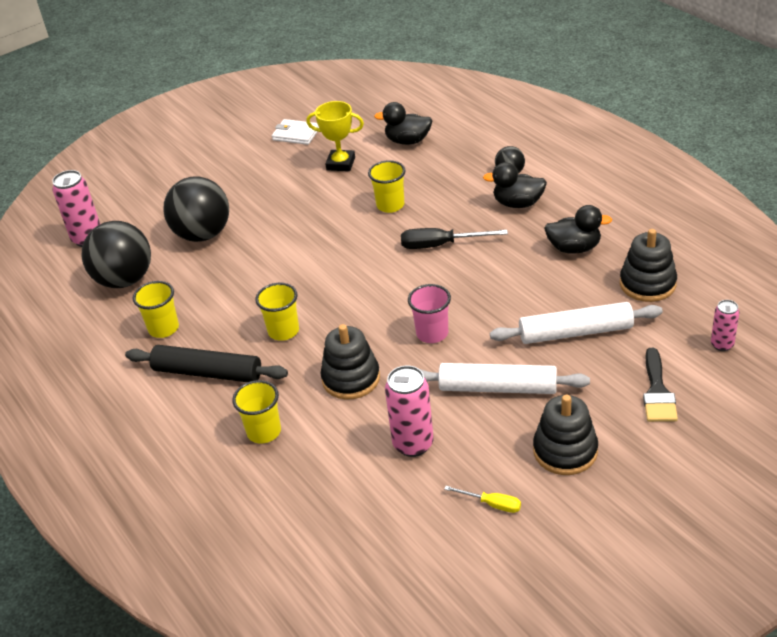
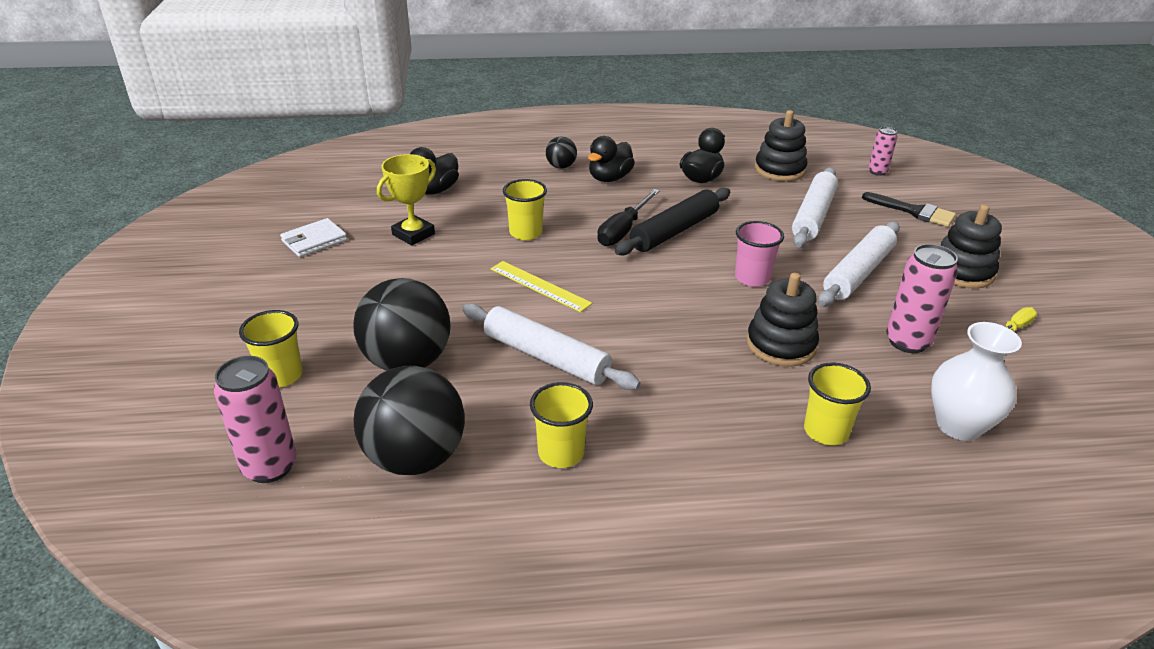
camera: 65 degrees left, 5 degrees down
(207, 373) = (684, 442): black rolling pin -> black rolling pin (674, 231)
(249, 282) = (546, 357): none -> white rolling pin
(283, 331) = (661, 362): yellow cup -> yellow cup (281, 375)
(320, 498) = (958, 425): none -> white vase
(327, 243) = (540, 286): none -> yellow ruler

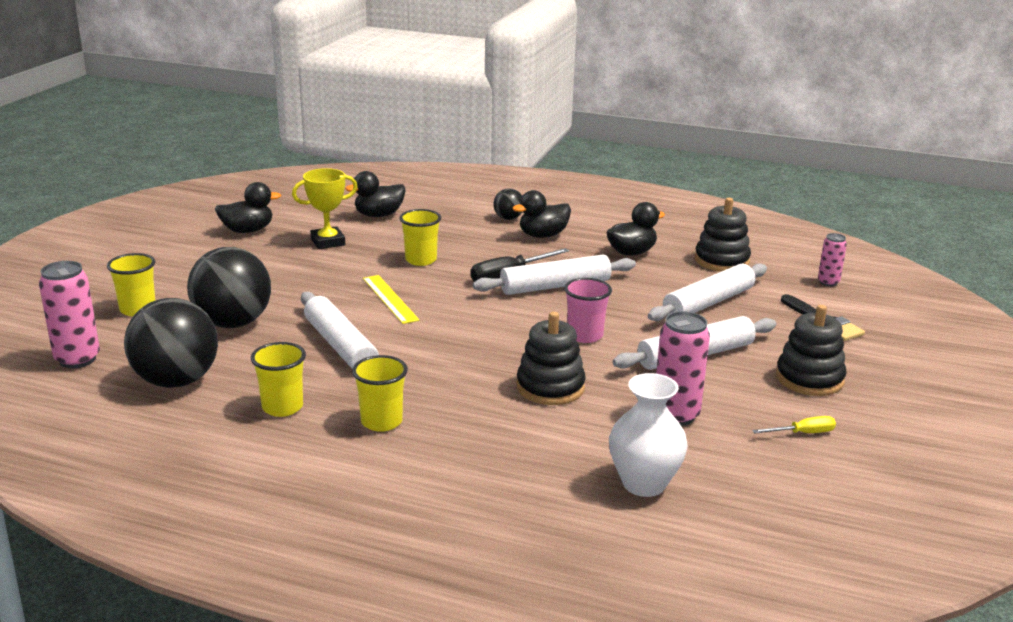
camera: 25 degrees right, 10 degrees down
(314, 241) = (248, 230): white wallet -> black duck
(674, 231) = (555, 286): black rolling pin -> white rolling pin
(826, 431) = (514, 453): yellow cup -> yellow cup (381, 422)

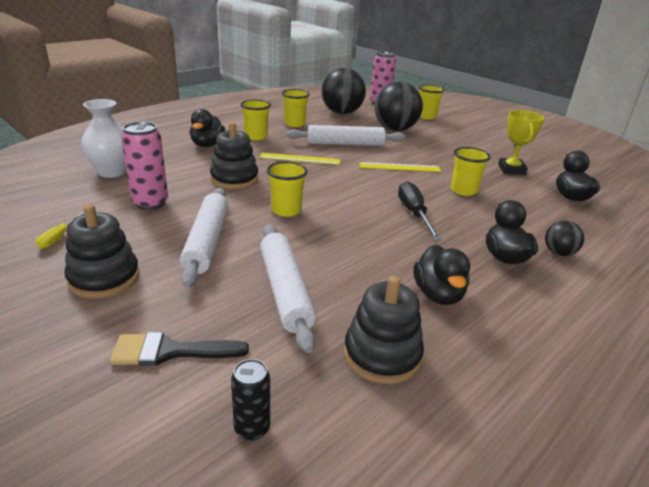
camera: 115 degrees right, 5 degrees up
(248, 230) = (539, 152): black duck -> black duck (207, 145)
(434, 364) = (300, 159): none -> yellow ruler
(555, 286) = (380, 226): white rolling pin -> none
(585, 335) = (286, 210): pink cup -> yellow cup
(828, 282) = (252, 428): pink can -> black can

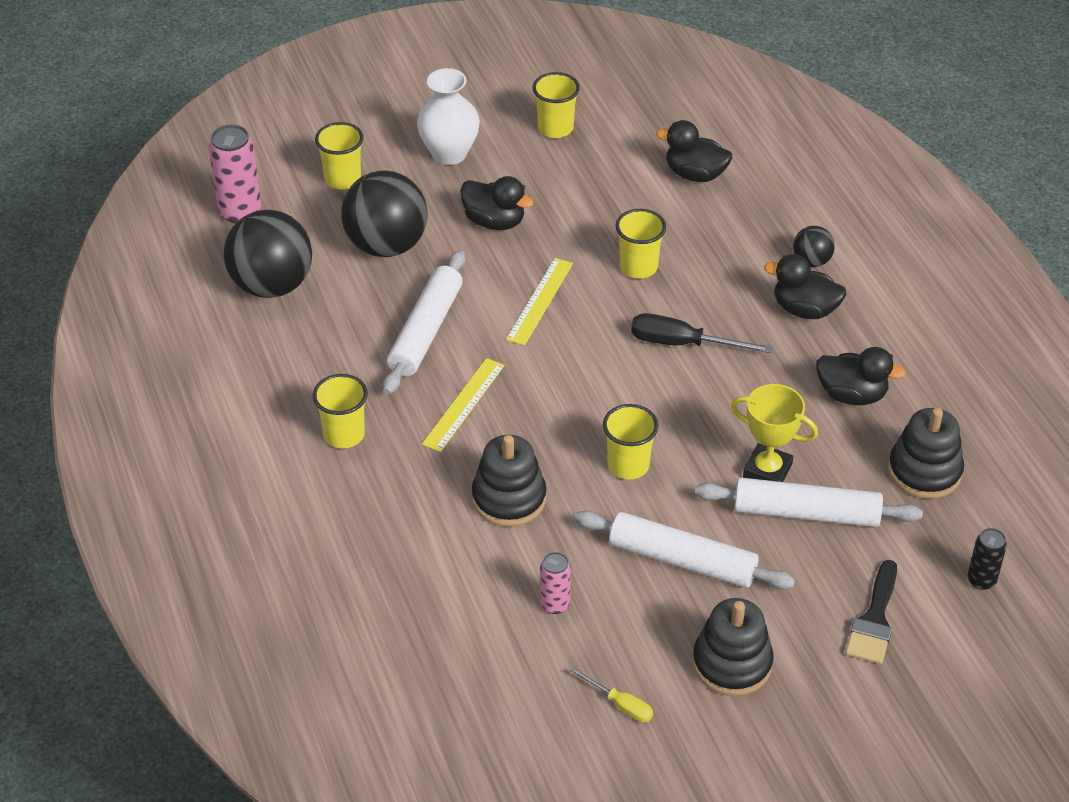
camera: 65 degrees left, 15 degrees up
(112, 172) = (425, 641): white vase -> white vase (449, 153)
(150, 203) = (555, 604): pink can -> pink can, size x0.58
(207, 145) = (356, 506): black duck -> black duck (494, 221)
(294, 124) = (302, 367): yellow cup -> yellow cup (555, 128)
(511, 169) = (595, 186): yellow trophy -> yellow trophy (767, 470)

